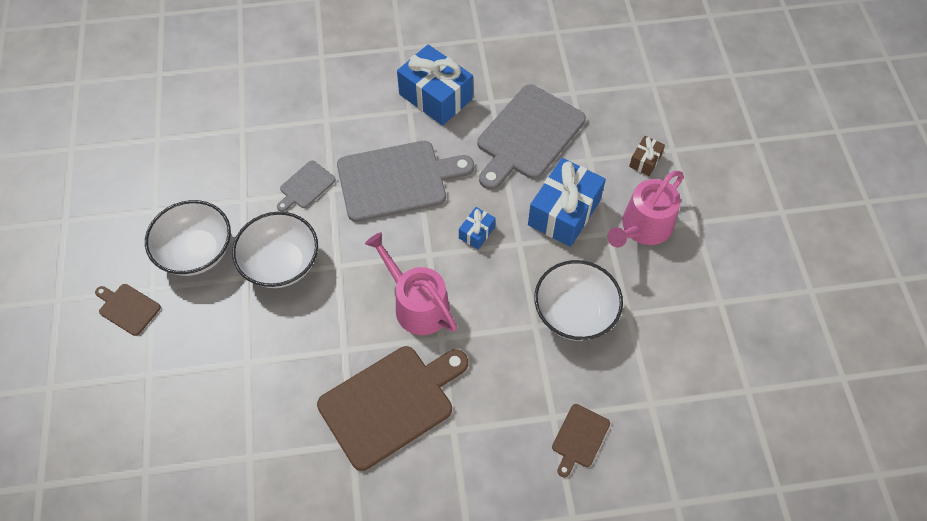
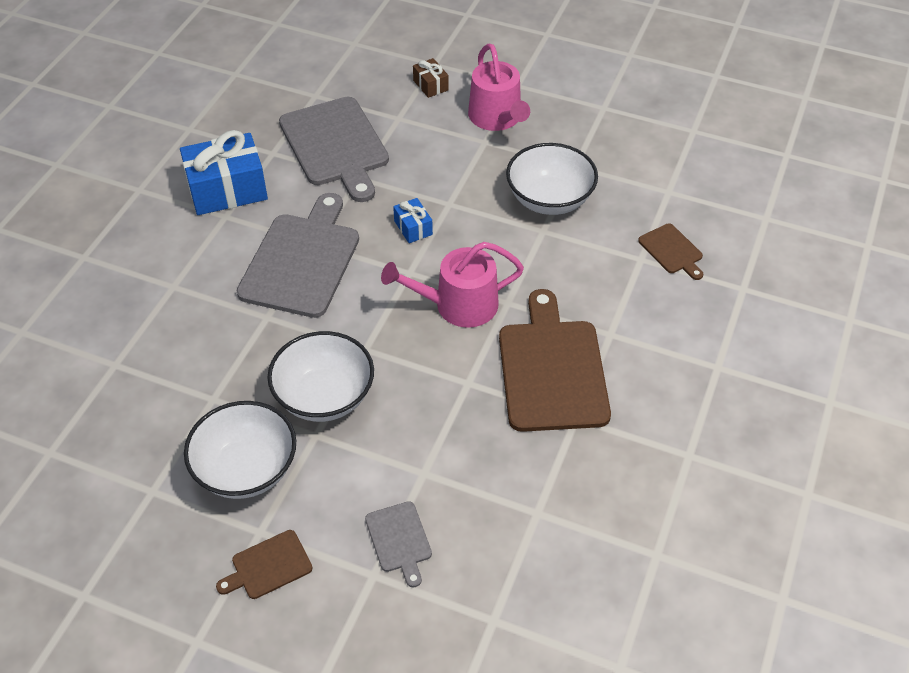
camera: 60 degrees left, 10 degrees down
(306, 186) = (244, 337): grey cutting board -> grey cutting board (399, 540)
(564, 212) = (440, 159): blue gift -> none

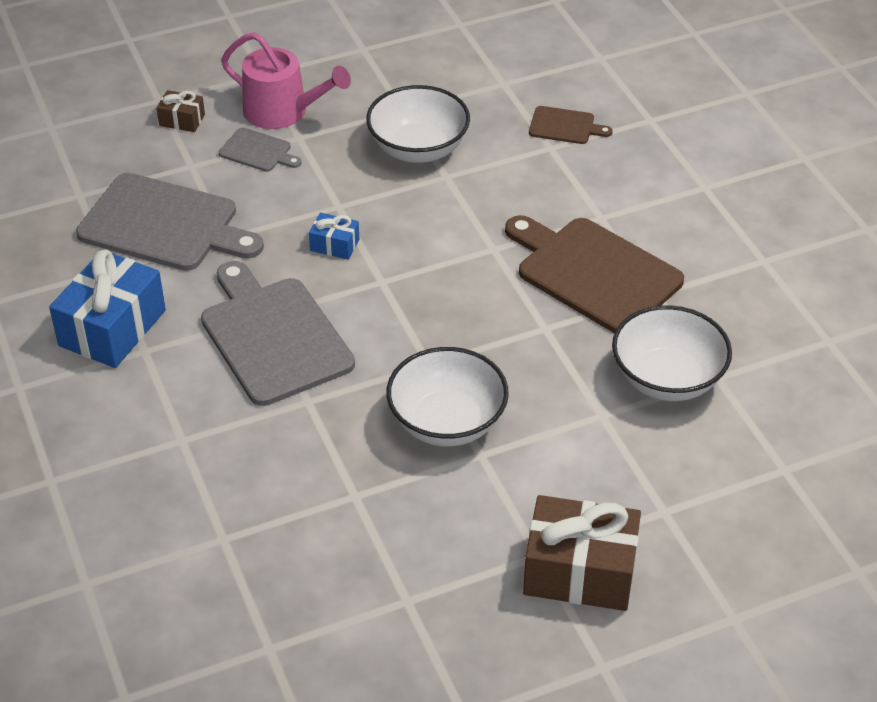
camera: 45 degrees left, 5 degrees down
(246, 469) = (462, 522): white bowl -> white bowl (667, 379)
(268, 566) = (580, 571): brown cutting board -> brown gift
(399, 540) = (649, 473): grey cutting board -> grey cutting board (258, 151)
(458, 305) = (457, 278): pink watering can -> none

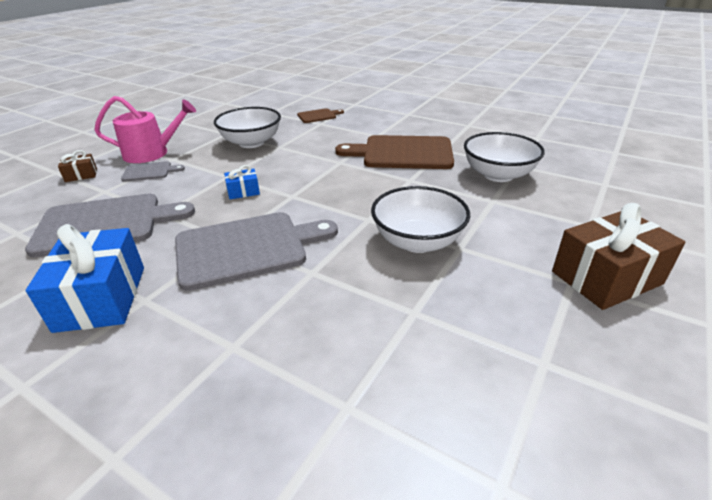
camera: 35 degrees left, 10 degrees down
(273, 336) = (247, 248): grey cutting board -> grey cutting board turned 135 degrees clockwise

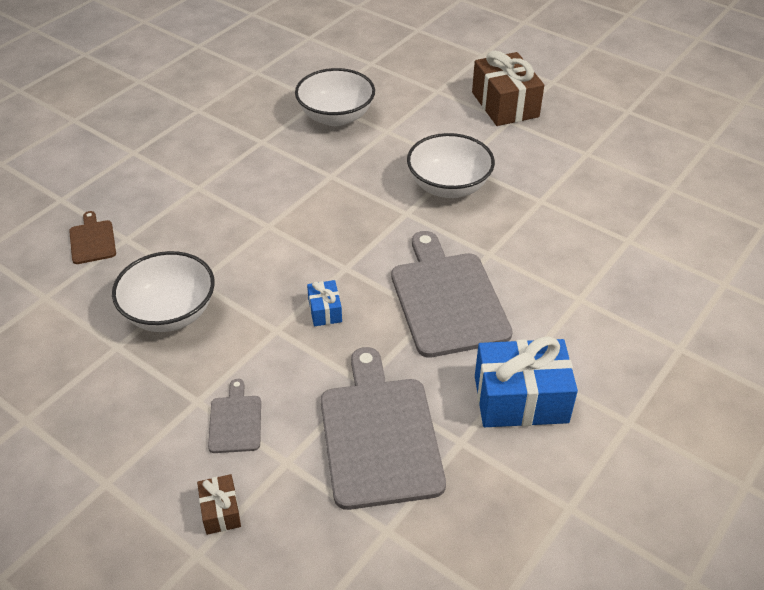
camera: 85 degrees left, 10 degrees up
(151, 153) = (163, 433): pink watering can -> none
(402, 153) = (260, 172): brown cutting board -> none

